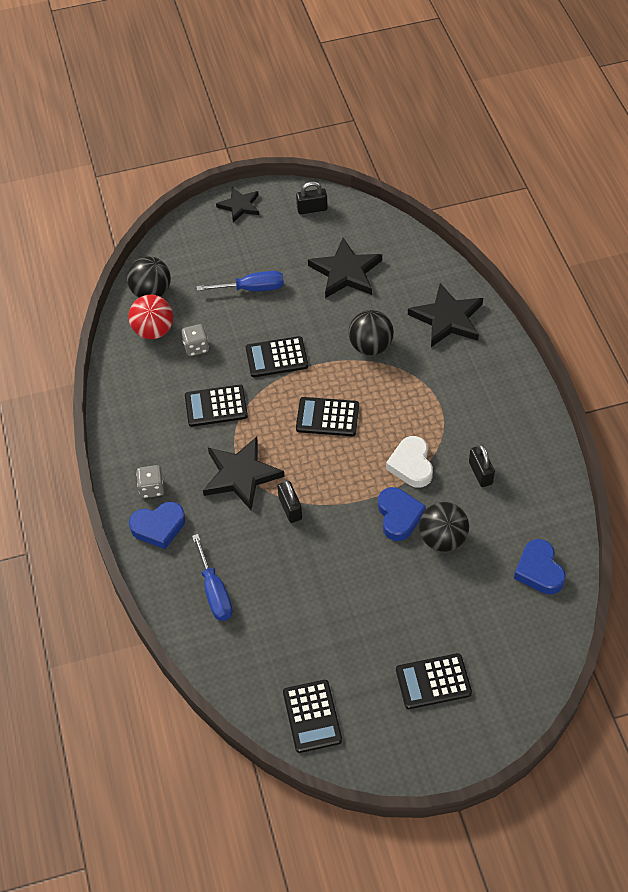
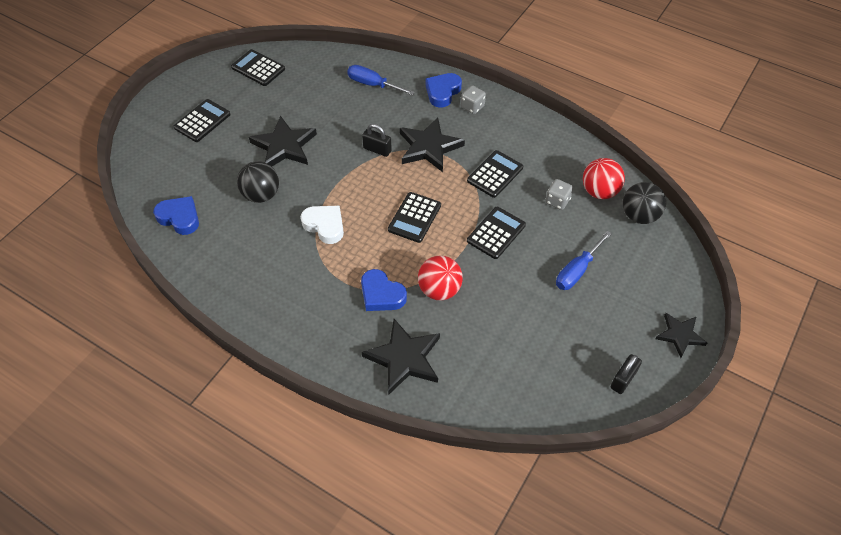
camera: 135 degrees right, 0 degrees up
(327, 417) = (414, 217): black calculator -> black calculator turned 150 degrees clockwise
(346, 272) = (527, 339): black star -> black star (284, 146)
(370, 346) = (439, 290): black ball -> red ball
(399, 516) = (303, 189): blue heart -> blue heart (381, 294)
(480, 473) = (271, 253): black padlock -> none

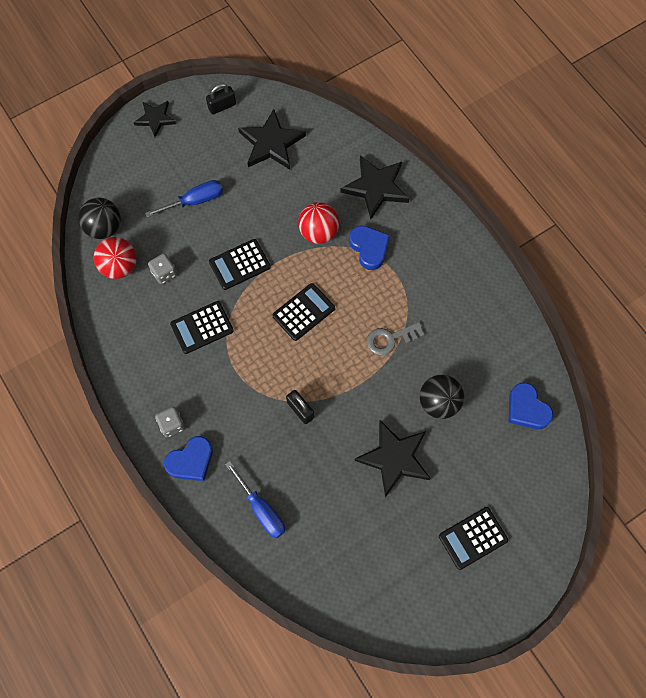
camera: 155 degrees left, 15 degrees up
(258, 68) = (383, 601): black calculator -> none
(325, 226) = (390, 339): white heart -> grey key
(429, 147) = (247, 389): black star -> black star (271, 143)

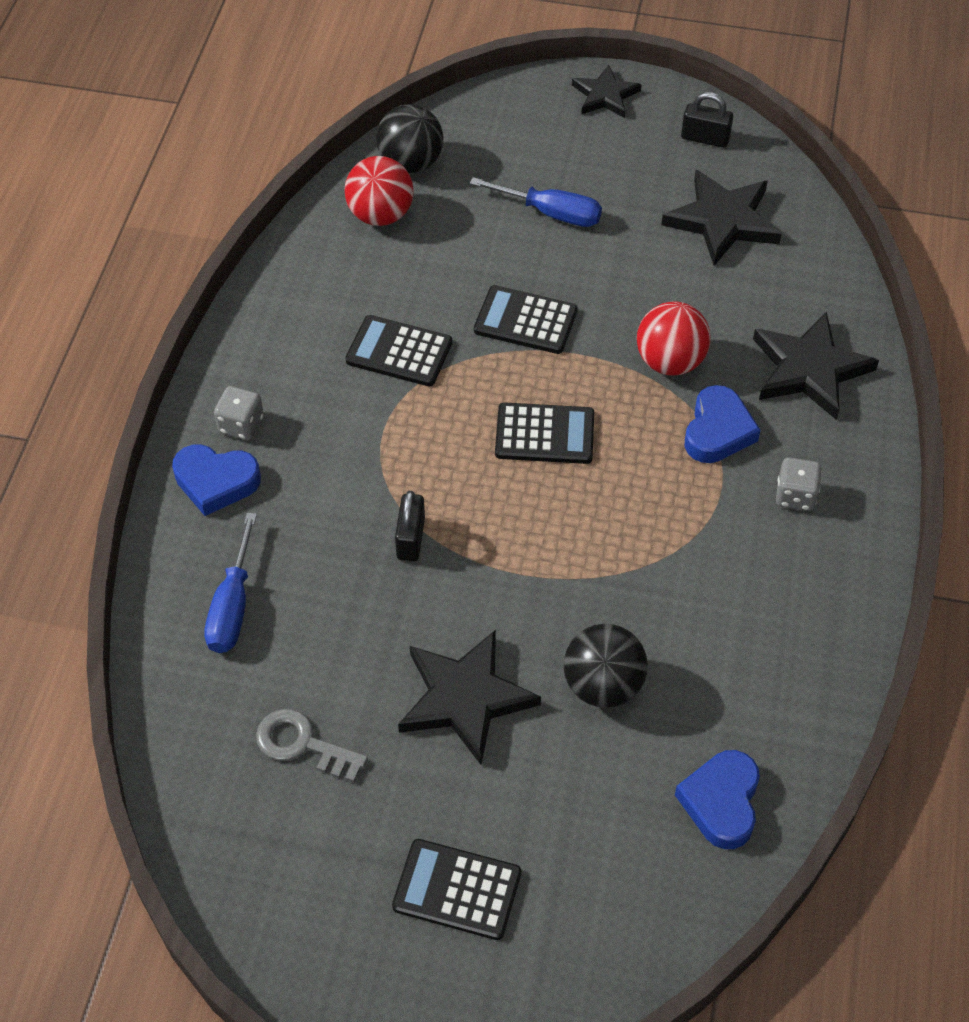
camera: 45 degrees right, 15 degrees down
(164, 273) = (423, 261): grey dice -> grey dice (795, 495)
(390, 339) = (623, 556): grey key -> grey key (303, 744)

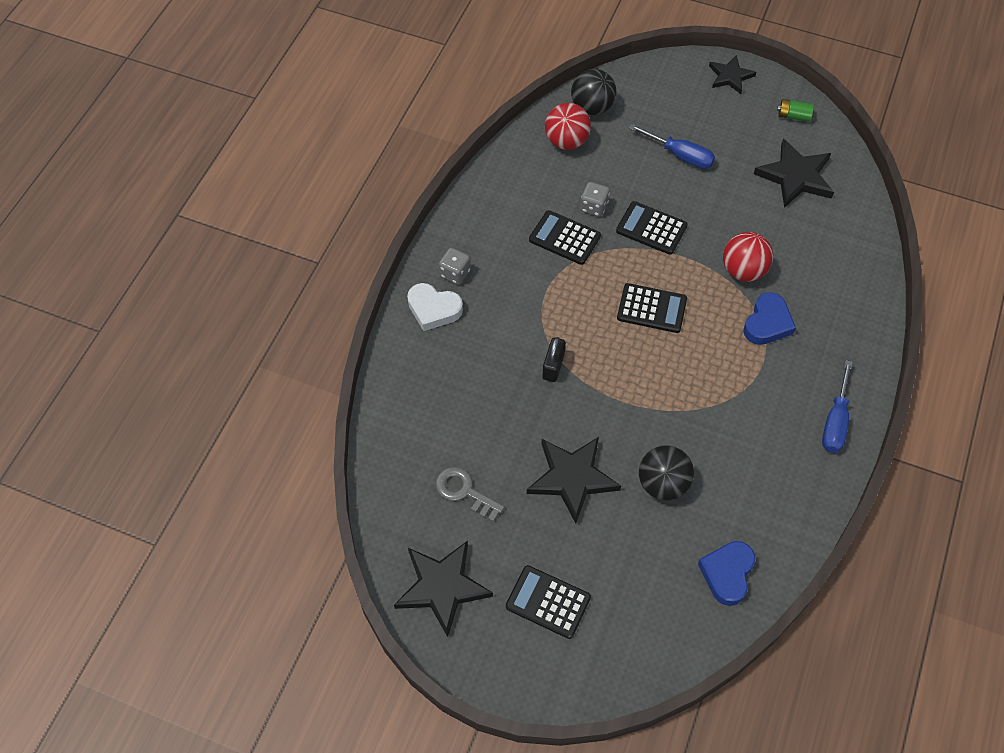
camera: 10 degrees right, 5 degrees up
(216, 482) = (433, 309): blue heart -> white heart
(232, 606) = (433, 393): blue screwdriver -> blue screwdriver (835, 421)
(705, 138) = (793, 116): black padlock -> green battery
(795, 495) = (812, 375): grey dice -> grey dice (593, 207)
(809, 369) = (836, 289): black star -> black star (442, 587)

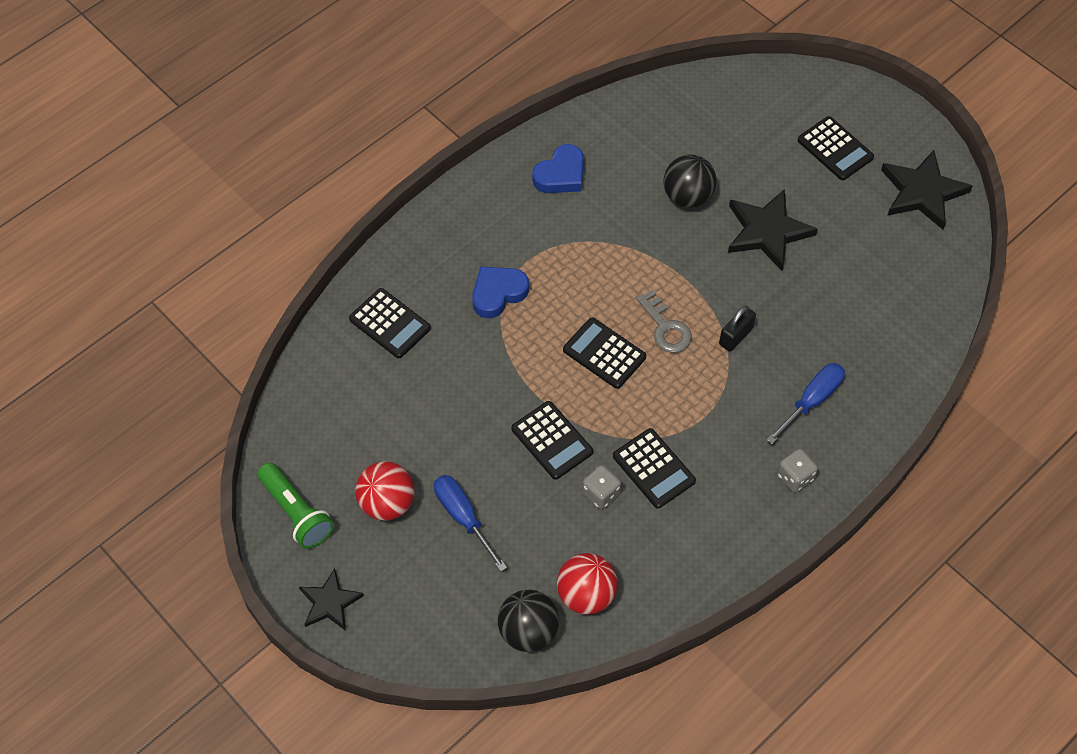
camera: 155 degrees left, 0 degrees up
(433, 309) = (835, 445): white heart -> none
(464, 492) = (873, 258): grey key -> grey key (665, 327)
(727, 573) = (673, 113): blue heart -> blue heart (561, 174)
(743, 270) = (485, 354): red ball -> red ball (387, 503)
(793, 116) = (296, 513): green battery -> green flashlight
(795, 176) = (353, 435): black star -> none
(832, 264) = (390, 324): none -> black calculator
(835, 421) = (499, 186): blue screwdriver -> blue screwdriver (812, 401)

